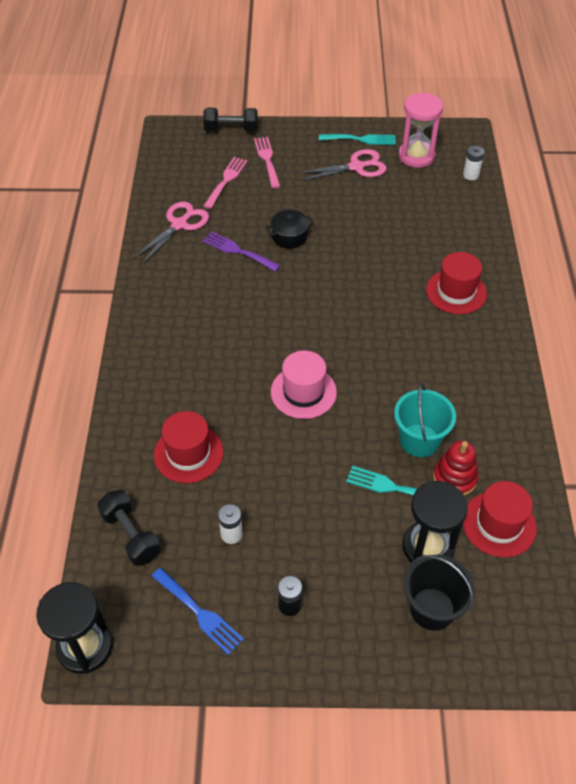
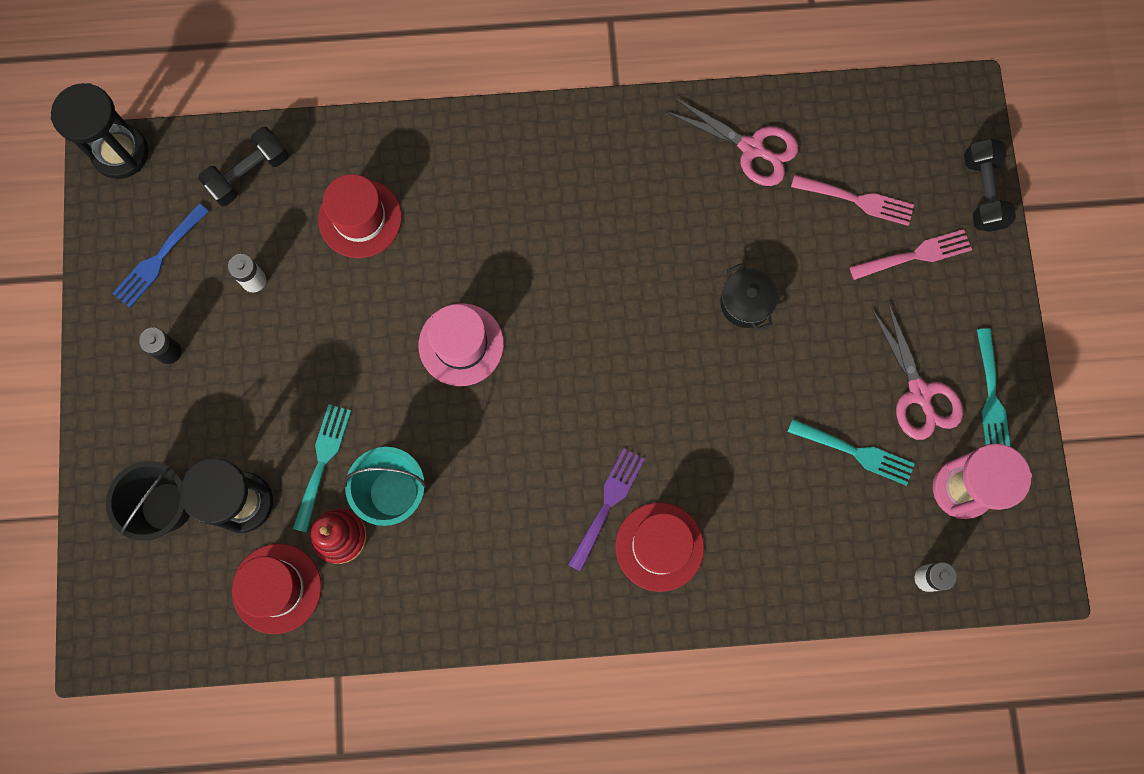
camera: 85 degrees right, 25 degrees up
(238, 251) = (707, 234): purple fork -> purple fork (607, 504)
(393, 196) = (856, 452): none -> turquoise fork

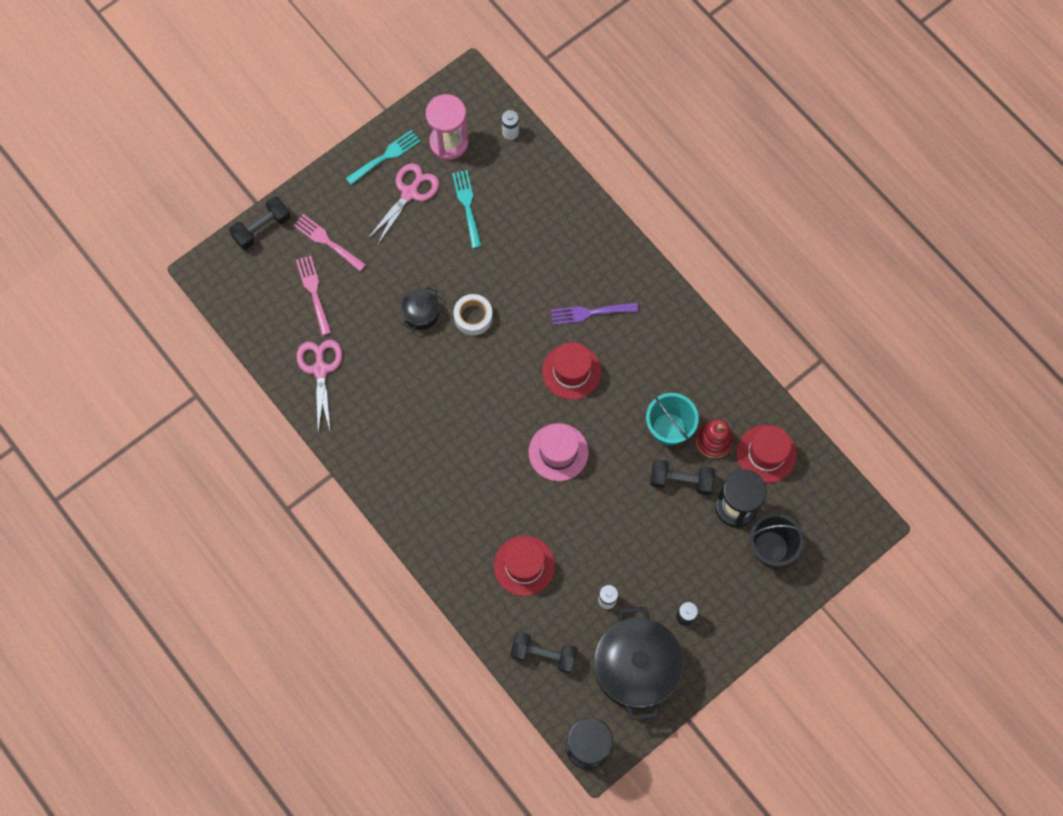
camera: 125 degrees left, 5 degrees down
(159, 259) = (635, 667): blue fork -> black pot
(322, 461) = (681, 480): turquoise fork -> black dumbbell
(659, 546) = (593, 272): red hat -> red hat (571, 371)
(699, 360) = (473, 317): none -> white tape

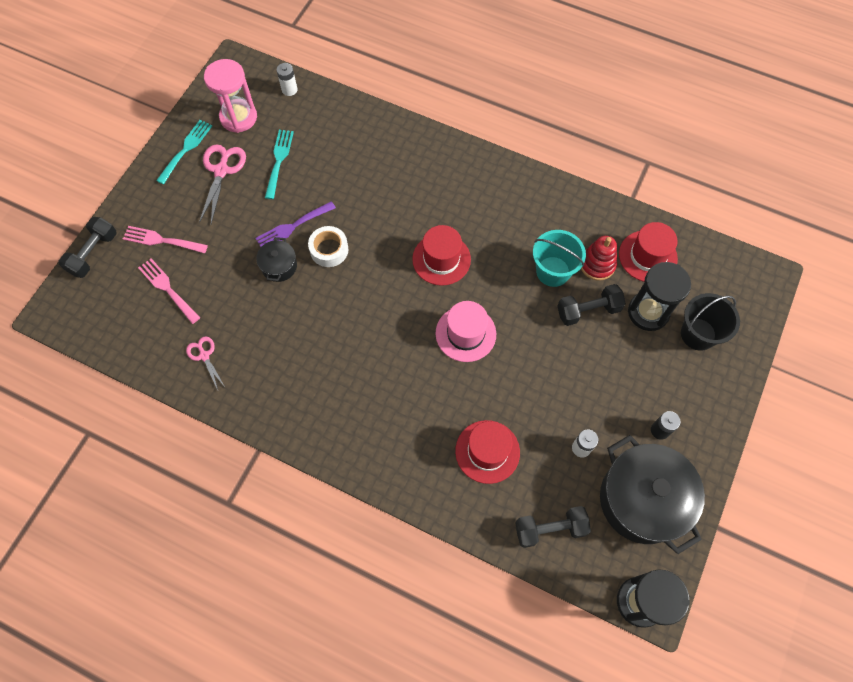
camera: 25 degrees left, 5 degrees down
(320, 369) = (204, 355): pink scissors -> pink scissors, size x0.60
(467, 205) = (279, 161): turquoise fork -> turquoise fork turned 45 degrees clockwise
(590, 313) = (432, 204): purple fork -> purple fork (292, 227)

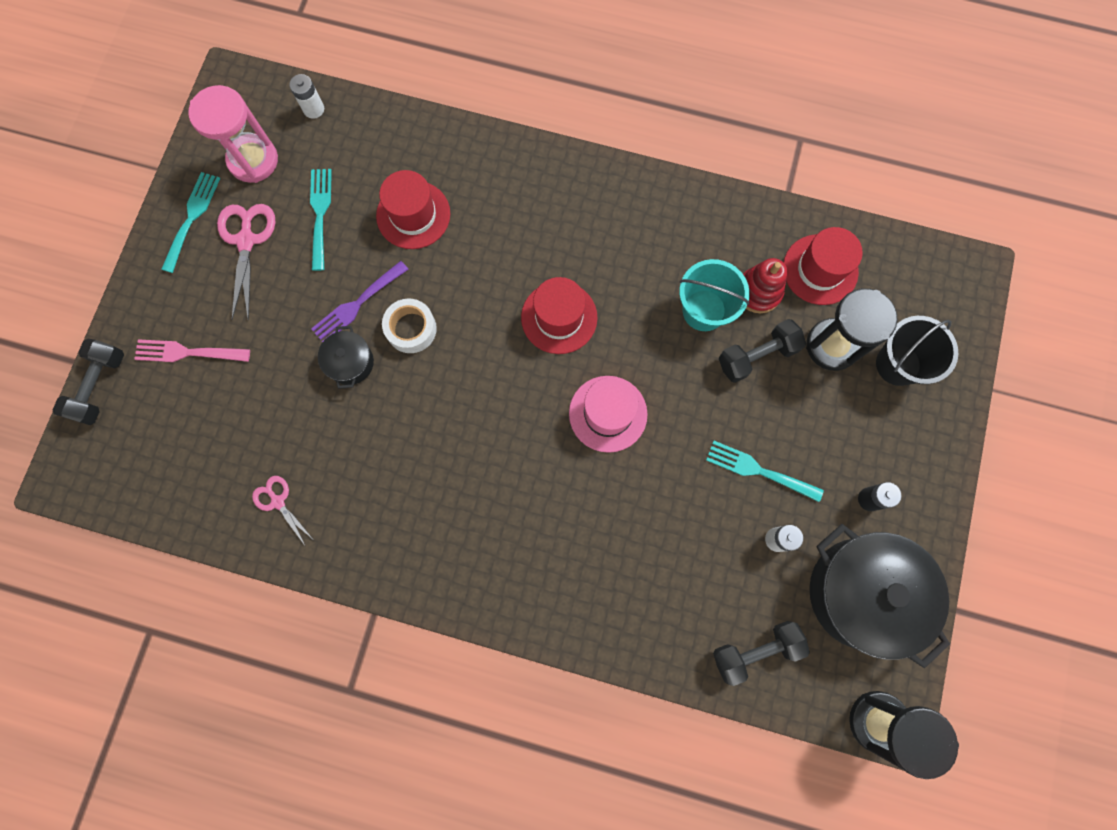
camera: 10 degrees left, 10 degrees up
(167, 289) = (210, 418): pink fork -> none
(487, 451) = (662, 565): red hat -> red hat (413, 215)
(575, 394) = (758, 470): none -> turquoise fork

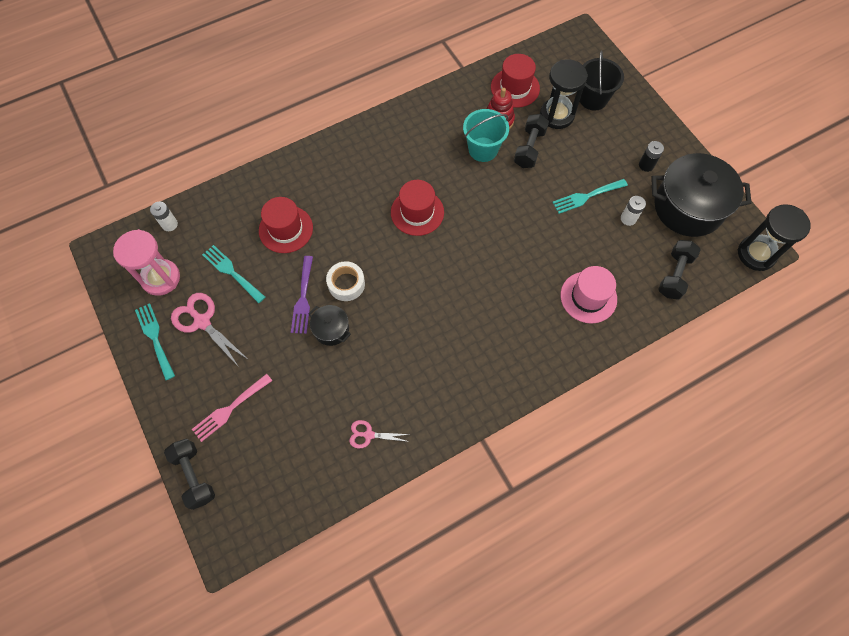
camera: 45 degrees left, 10 degrees down
(608, 413) = (490, 234): pink hat -> pink hat (588, 297)

